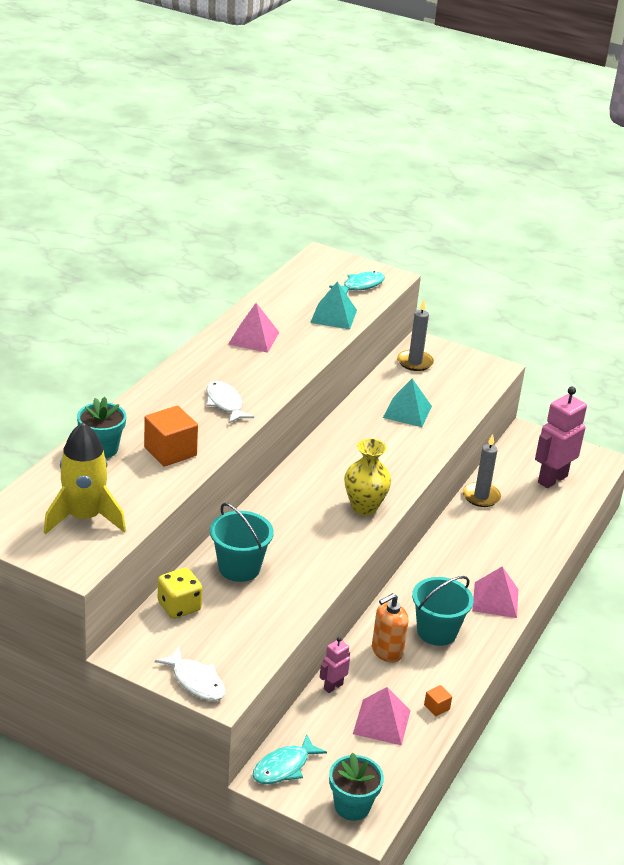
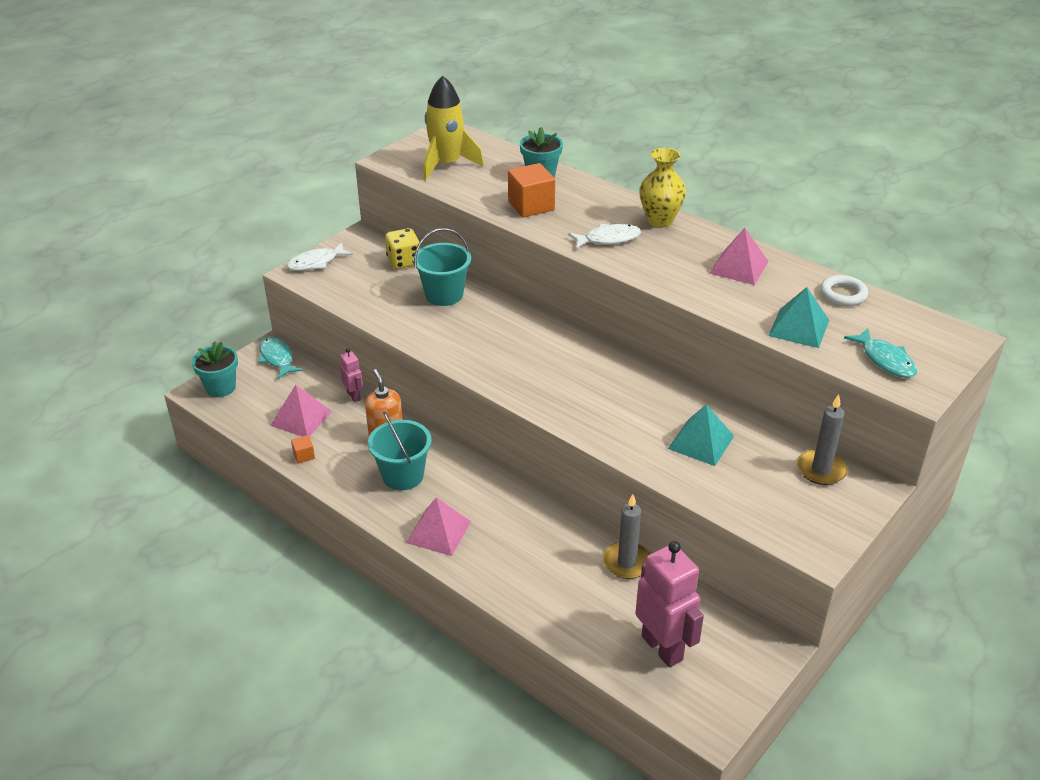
camera: 105 degrees right, 5 degrees up
(280, 295) = (843, 294): none -> white ring
(364, 507) = (518, 379): yellow vase -> yellow vase (660, 220)

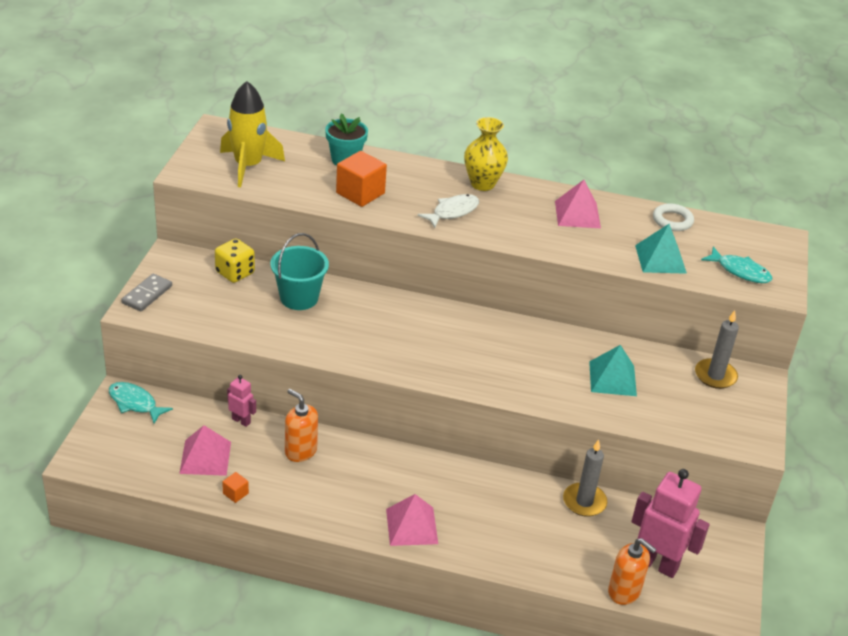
camera: 30 degrees left, 0 degrees up
(221, 387) = (98, 449): turquoise flower pot -> none
(316, 263) = (147, 294): white fish -> grey domino
(403, 475) = (343, 484): turquoise bucket -> none
(607, 663) = (624, 592): none -> orange soap dispenser

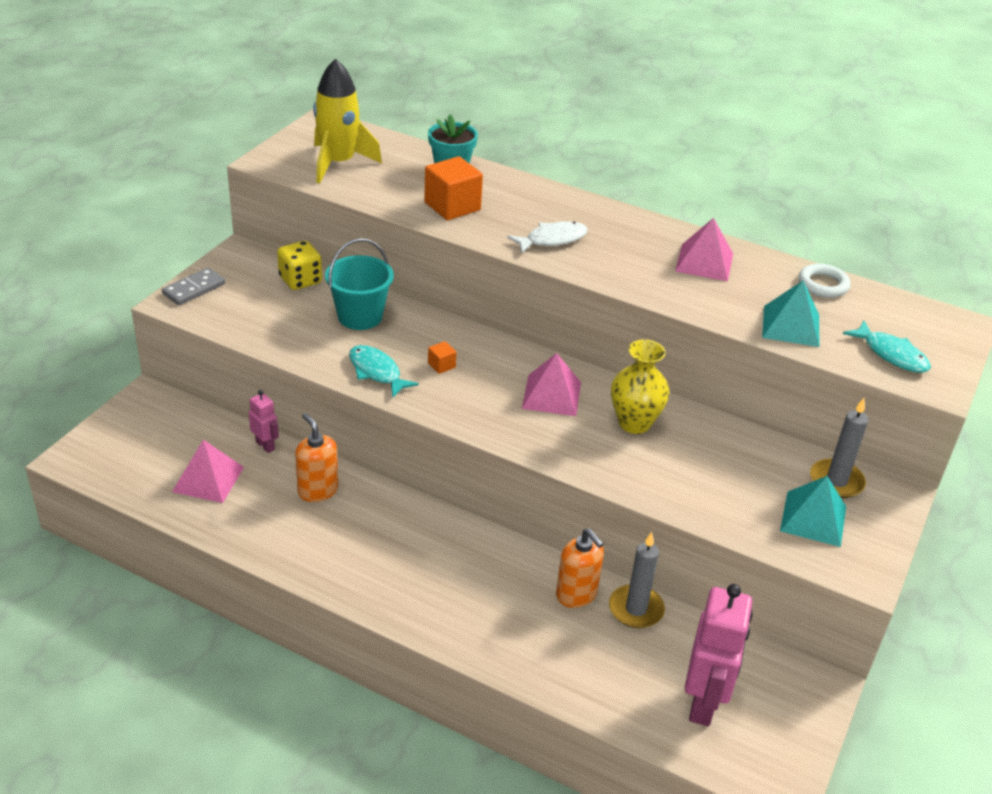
camera: 15 degrees right, 0 degrees up
(135, 403) = (158, 408): turquoise fish -> turquoise fish (376, 372)
(235, 493) = (224, 525): orange cube -> orange cube (441, 365)
(411, 526) = (412, 599): pink pyramid -> pink pyramid (551, 395)
(482, 184) = (601, 215): yellow vase -> yellow vase (634, 423)
(612, 378) = (701, 463): turquoise pyramid -> turquoise pyramid (813, 518)
(624, 592) = (648, 731): orange soap dispenser -> orange soap dispenser (576, 594)
(657, 564) = (703, 703): pink robot -> pink robot turned 60 degrees clockwise

